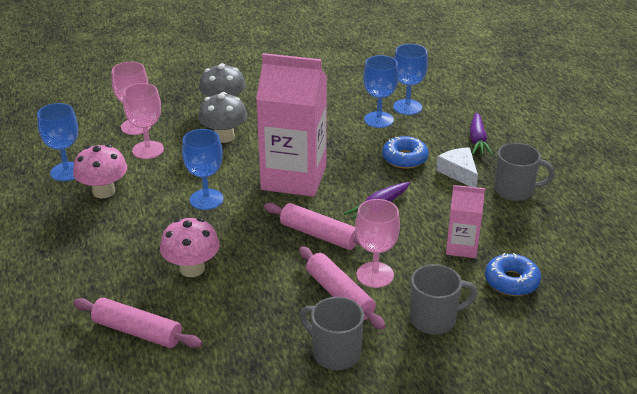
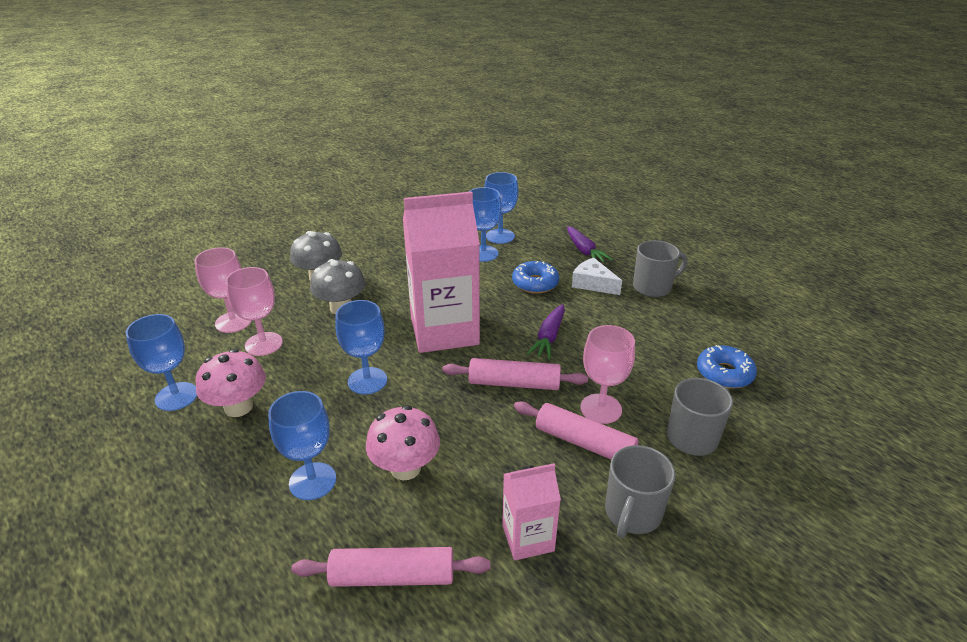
camera: 25 degrees left, 0 degrees up
(123, 257) = (312, 481): none -> blue goblet
(335, 353) = (632, 513): grey mug -> grey mug turned 75 degrees counterclockwise
(461, 247) = (654, 353): pink carton -> pink carton (528, 538)

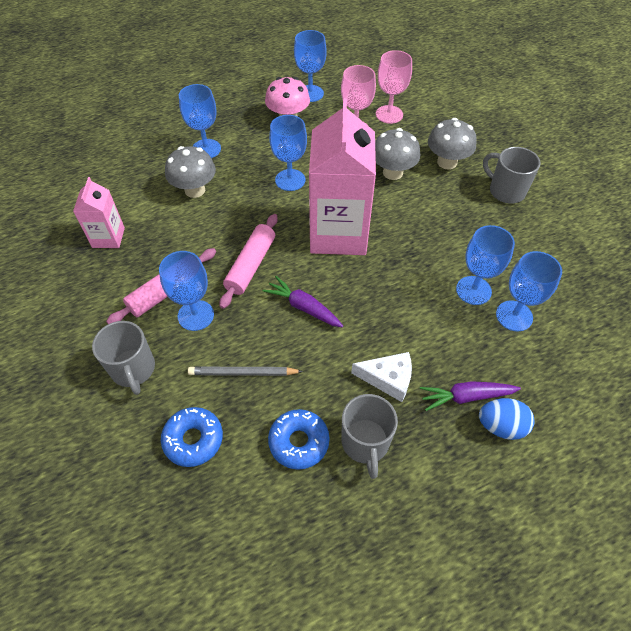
camera: 105 degrees right, 20 degrees up
(393, 576) = (121, 176): pink rolling pin -> none
(405, 468) = (195, 190): pink mushroom -> grey mushroom
(535, 283) = (401, 322): blue donut -> blue donut (299, 442)
(592, 284) = (388, 379): white cheese -> white cheese turned 45 degrees clockwise
(597, 237) = (501, 426): none -> blue egg
(601, 409) = (196, 315): pink goblet -> blue goblet
(632, 513) = (92, 298): grey mug -> grey mug (505, 191)
(642, 359) = (243, 373): none -> grey pencil

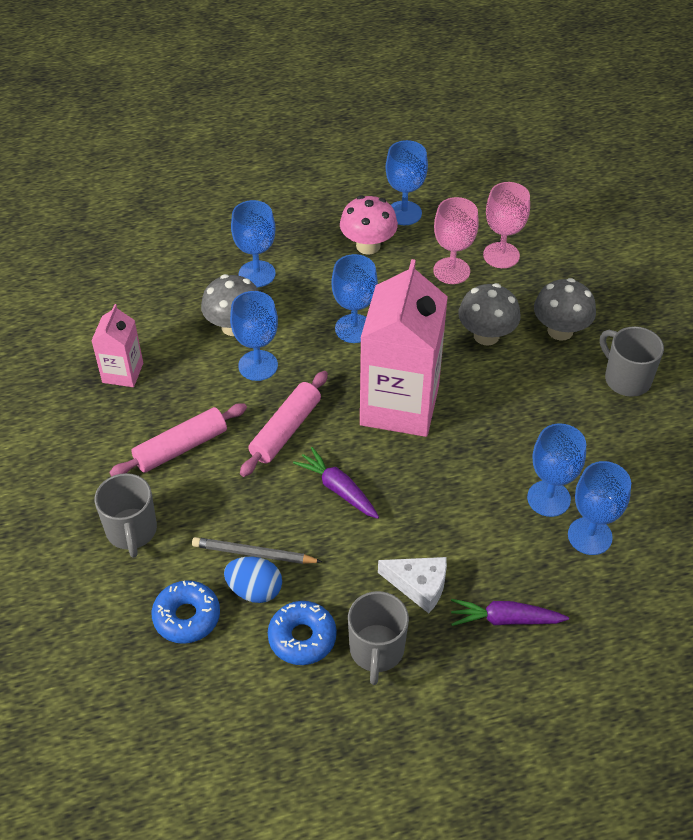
camera: 10 degrees right, 5 degrees down
(196, 315) = (211, 480): blue goblet -> blue goblet (258, 365)
(501, 426) = (536, 657): blue egg -> blue egg (255, 590)

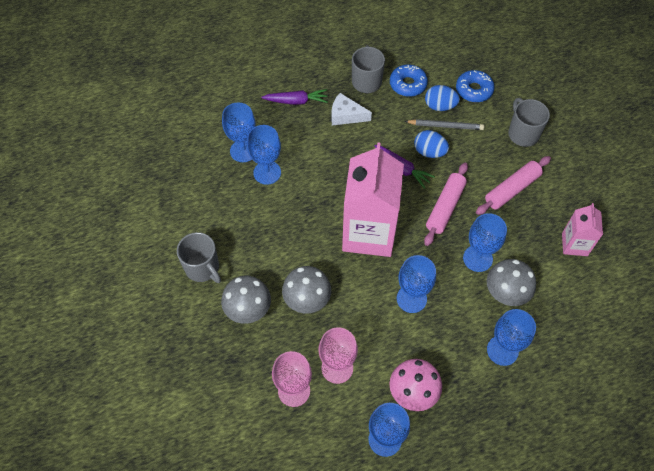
camera: 175 degrees right, 10 degrees up
(290, 512) = (429, 152): none -> blue egg

